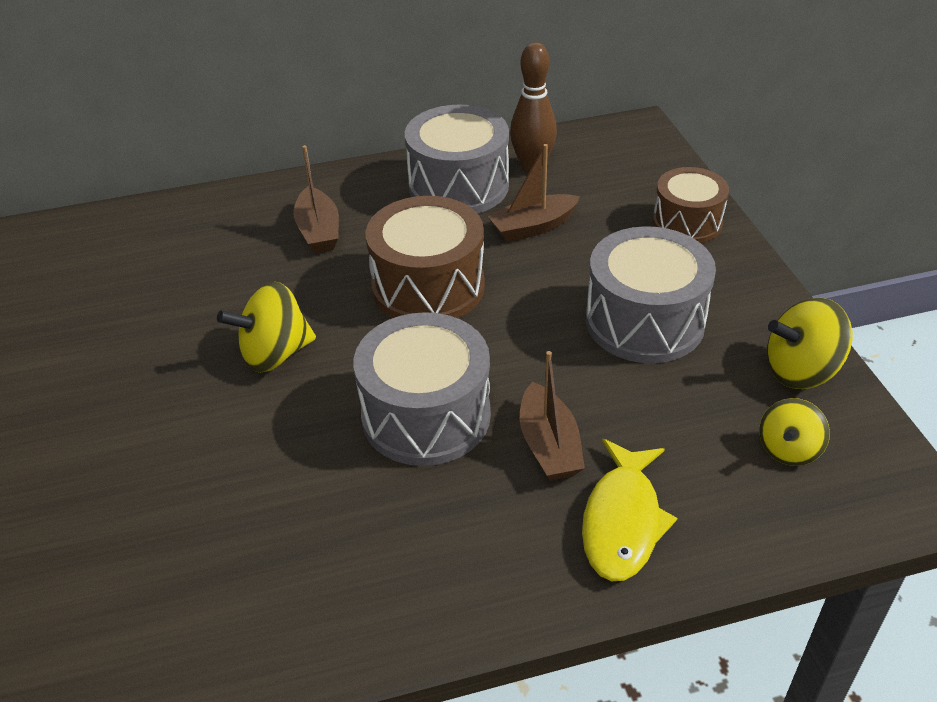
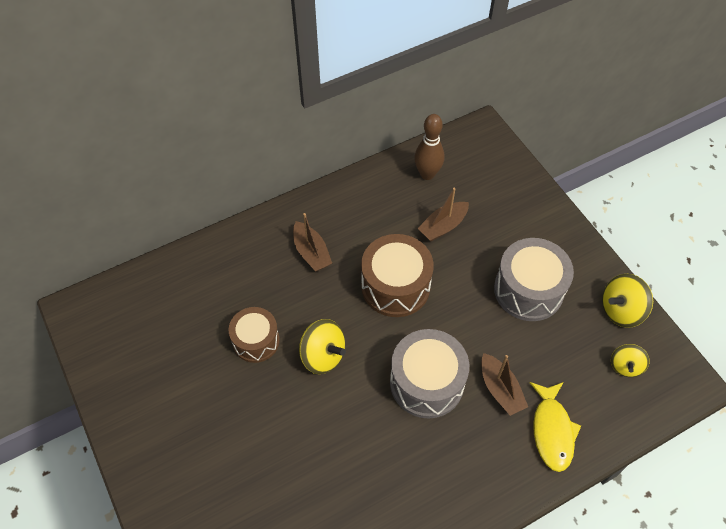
camera: 15 degrees left, 15 degrees up
(275, 354) = (323, 355): yellow spinning top -> yellow spinning top turned 105 degrees counterclockwise
(458, 186) = (386, 199): grey drum -> none
(687, 222) = (533, 207): brown drum -> brown drum (256, 341)

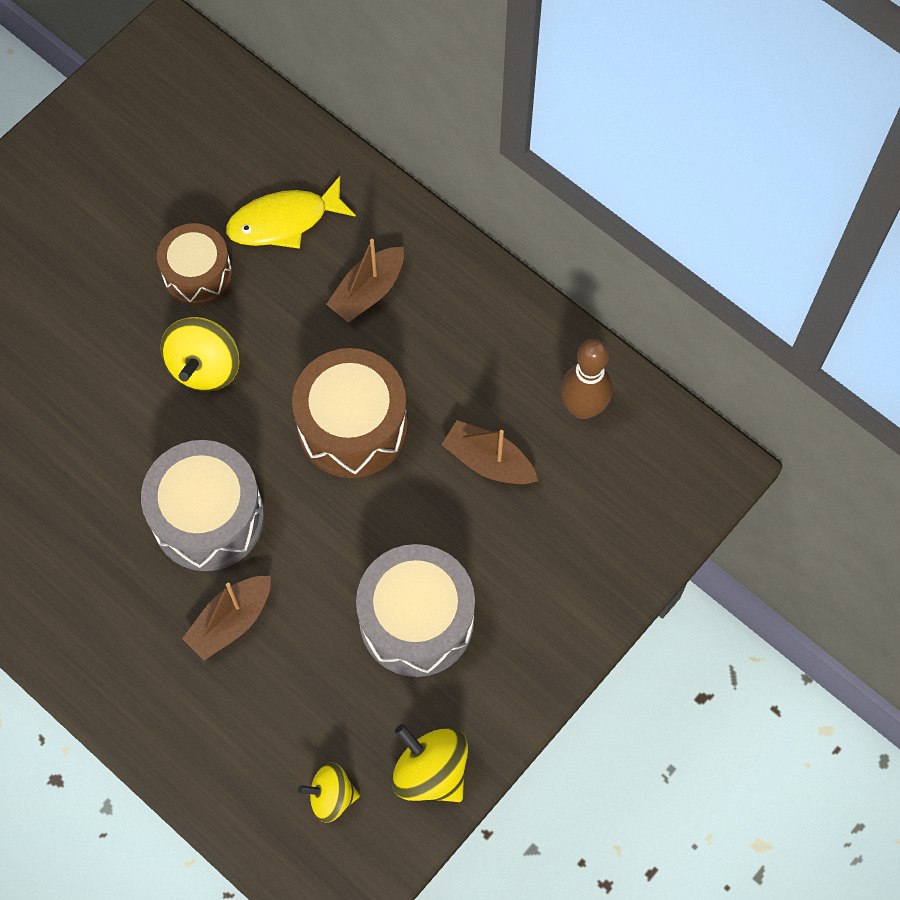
camera: 70 degrees right, 10 degrees up
(552, 431) = (188, 710): yellow fish -> yellow fish (284, 221)

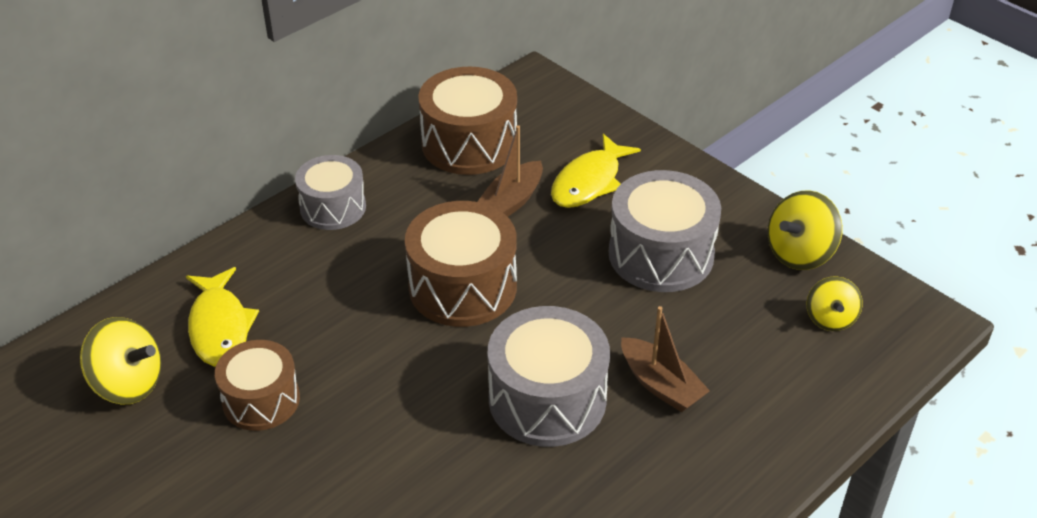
camera: 85 degrees left, 25 degrees down
(204, 367) = (374, 397): yellow spinning top -> yellow spinning top (128, 384)
(368, 291) = (320, 269): brown boat -> none
(460, 287) = (333, 207): none -> grey drum
(530, 541) = (589, 182): none -> yellow fish
(583, 407) = (469, 143): brown bowling pin -> brown drum

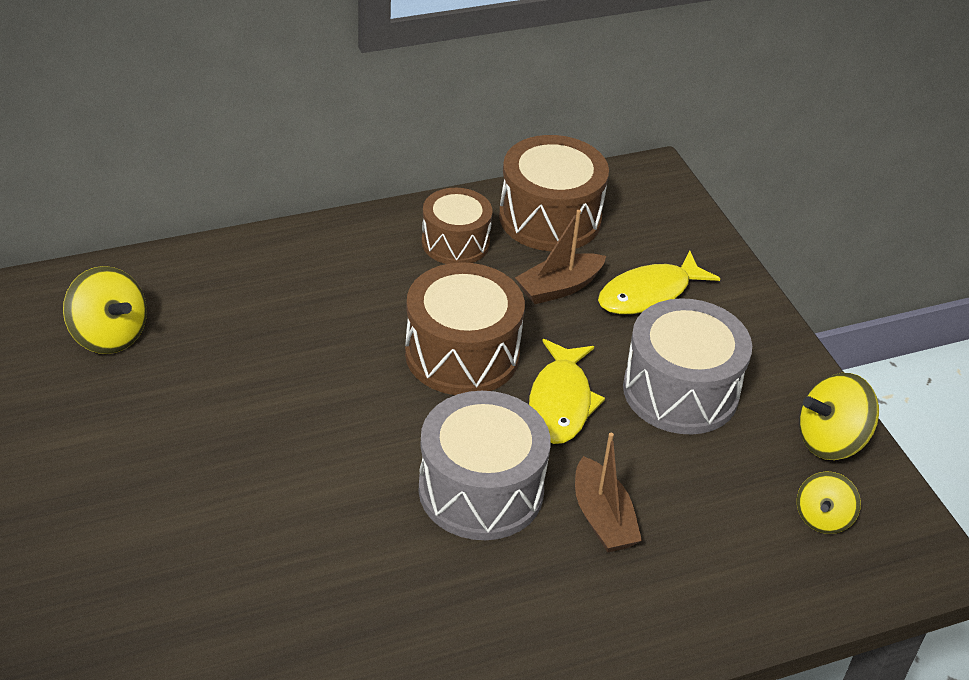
camera: 20 degrees right, 0 degrees up
(220, 327) = (216, 313): yellow fish -> yellow fish (560, 402)
(261, 400) = (215, 392): brown drum -> brown drum (455, 242)
(333, 207) = (382, 237): grey drum -> none

